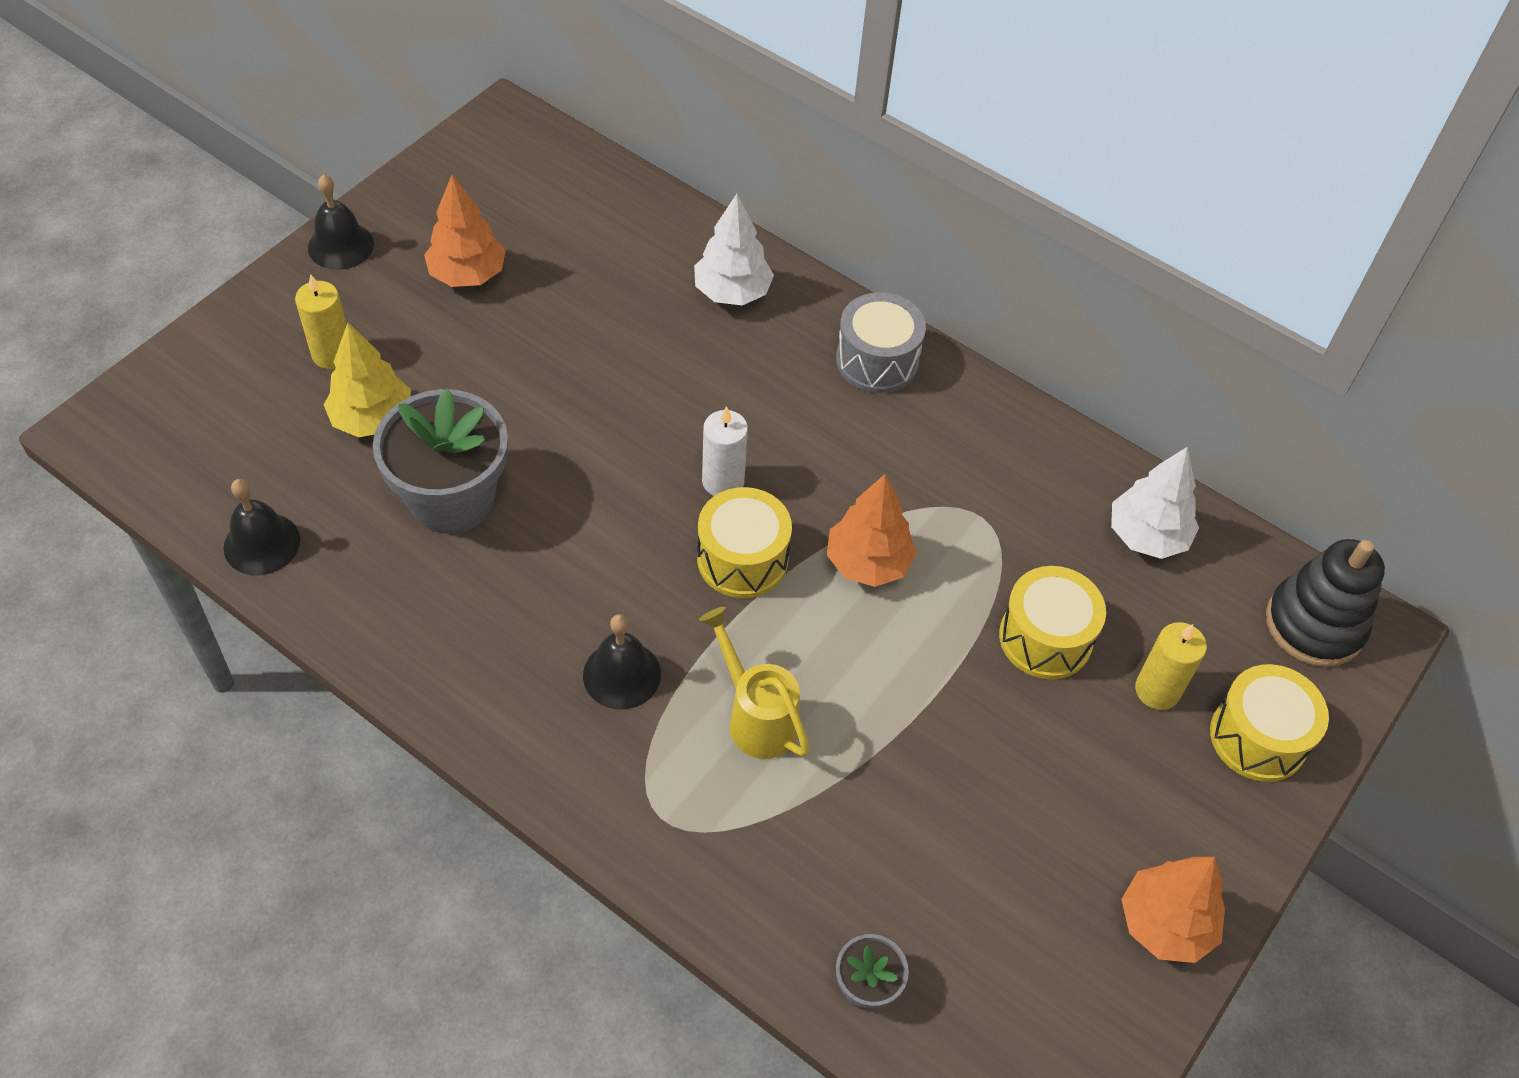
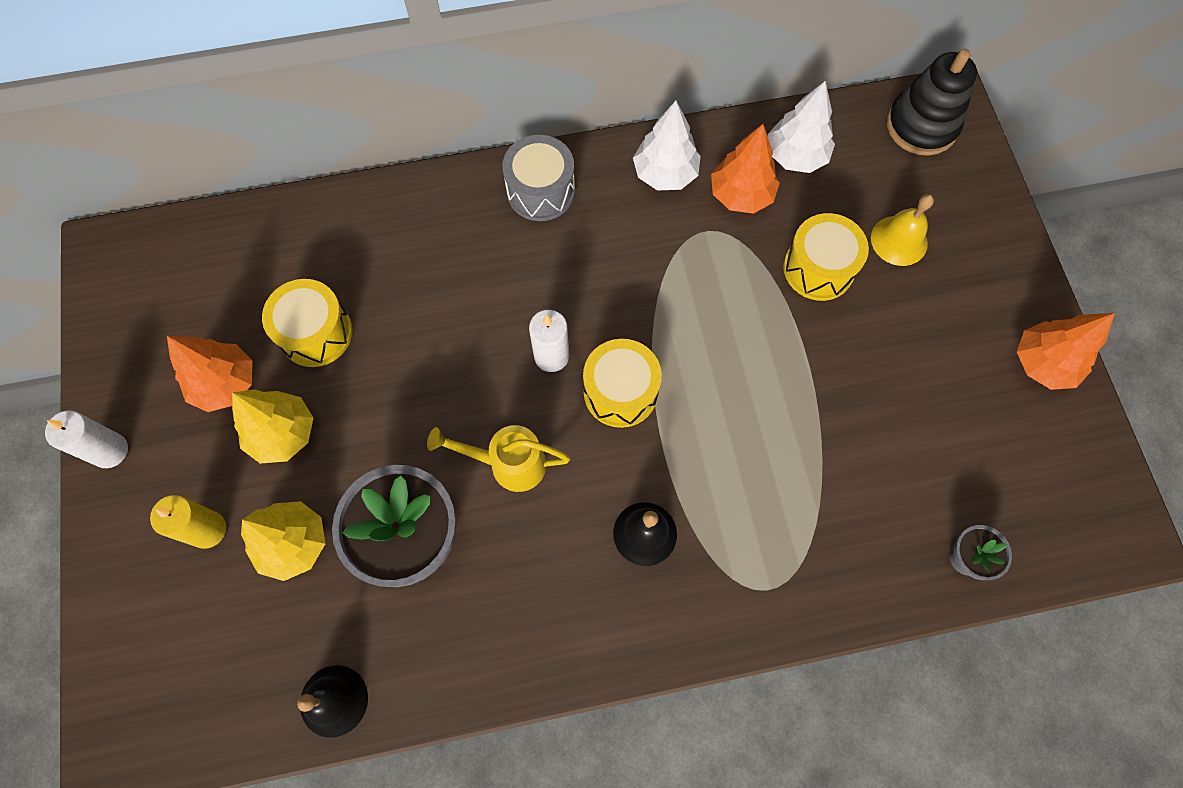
camera: 45 degrees left, 15 degrees up
(341, 245) = (110, 451): black bell -> white candle
(461, 343) = (283, 433): none -> yellow tree
(732, 292) = (406, 229): white tree -> white tree (665, 174)
(756, 717) = (741, 476): yellow watering can -> yellow watering can (509, 464)
(868, 563) = (685, 321): orange tree -> orange tree (741, 195)
(1157, 690) = (899, 240): yellow candle -> yellow bell
(1258, 737) = (967, 216): yellow drum -> yellow drum (316, 333)

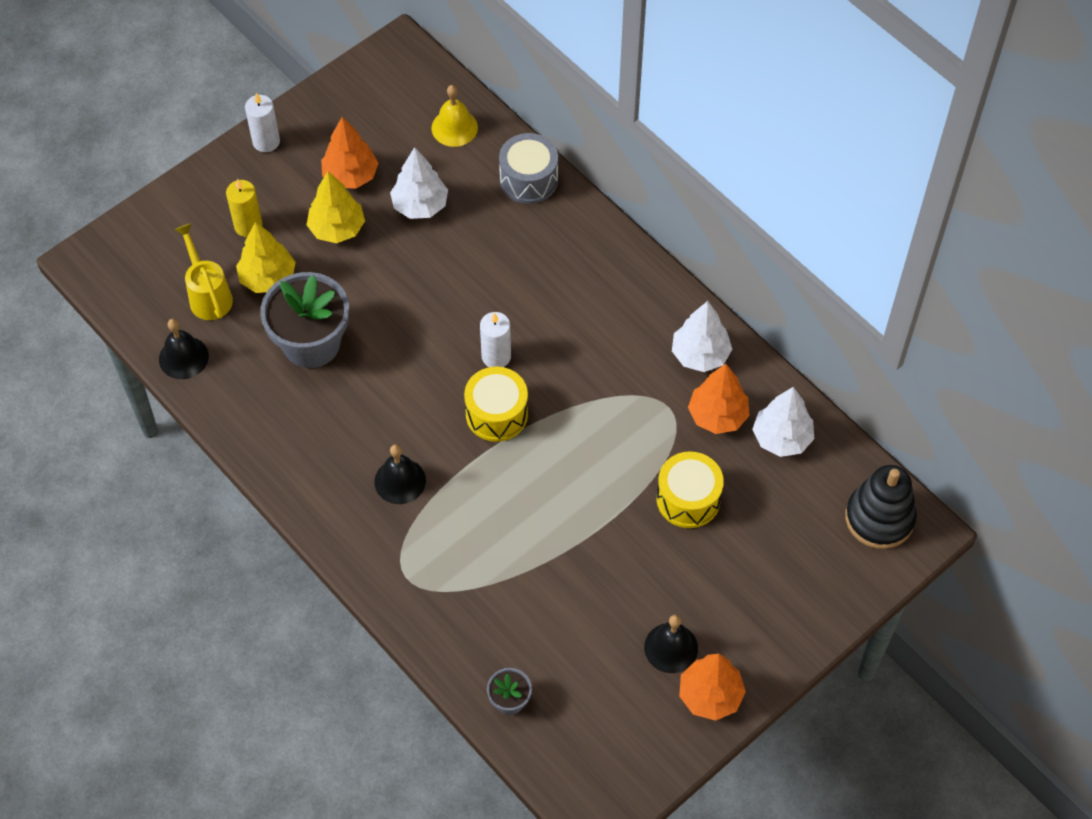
camera: 60 degrees right, 10 degrees down
(316, 333) = (420, 205): yellow drum -> white tree
(509, 464) = (398, 372): yellow watering can -> yellow watering can (208, 295)
(541, 191) = (626, 280): grey drum -> grey drum (528, 179)
(899, 240) = (754, 546): yellow bell -> yellow bell (454, 127)
(975, 370) = (671, 647): none -> black bell

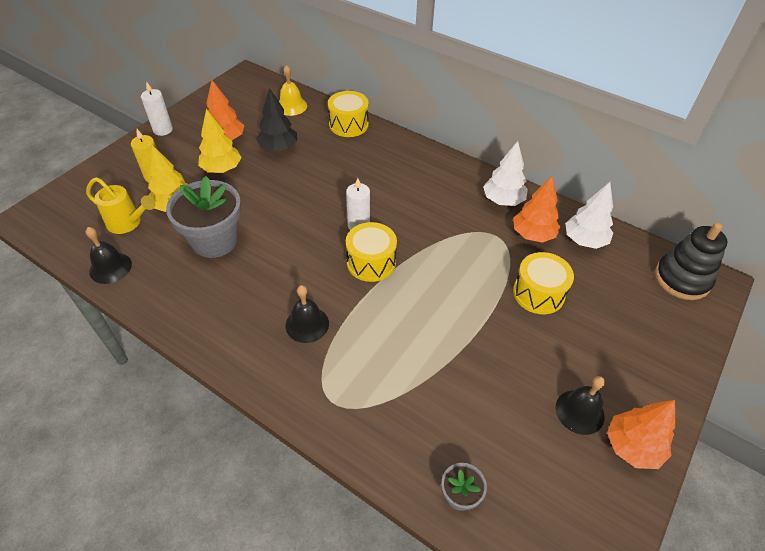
camera: 15 degrees left, 10 degrees down
(208, 295) = (128, 223): yellow watering can -> yellow watering can turned 150 degrees clockwise
(420, 205) = (279, 148): white tree -> black tree
(528, 179) = (348, 124): grey drum -> yellow drum

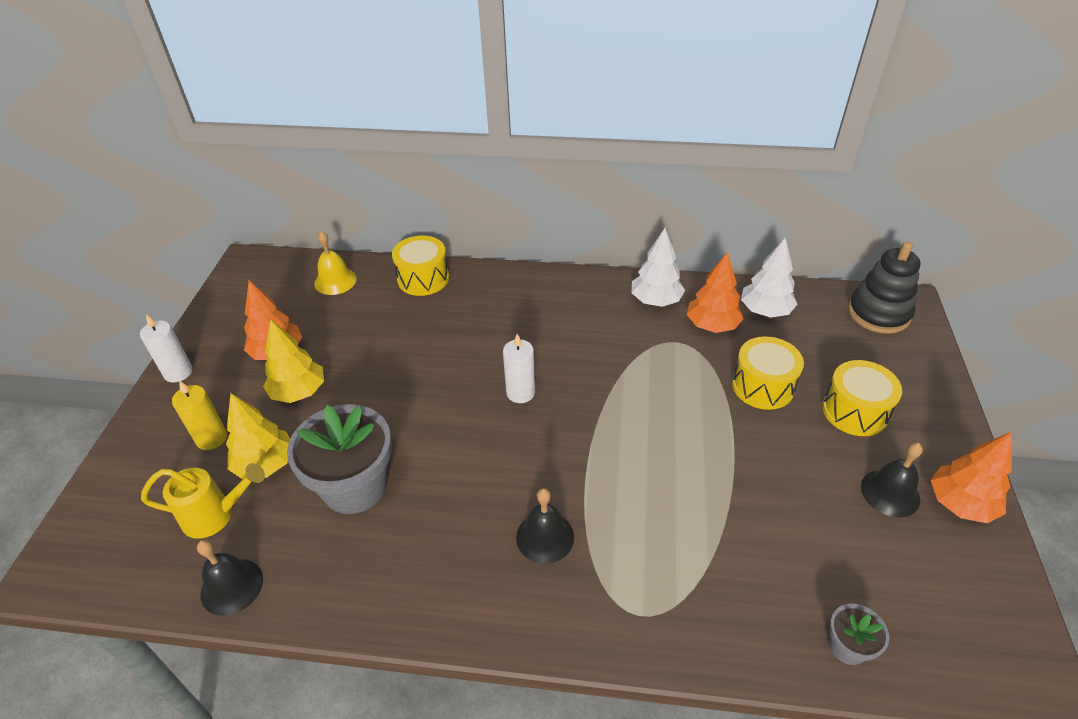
camera: 25 degrees left, 5 degrees down
(279, 148) = (355, 338): black tree -> none
(371, 262) = (565, 429): yellow drum -> yellow drum (855, 411)

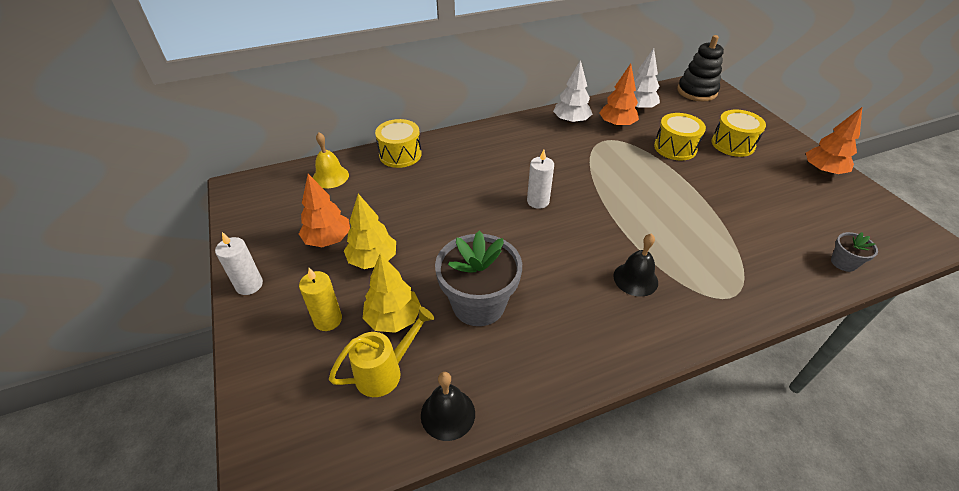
camera: 30 degrees left, 0 degrees up
(890, 493) = (788, 178): black bell -> none

